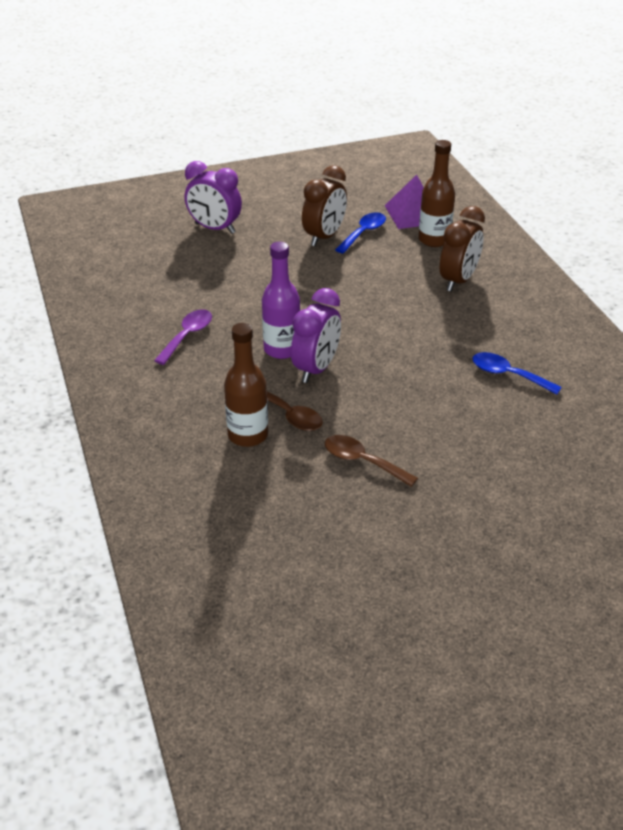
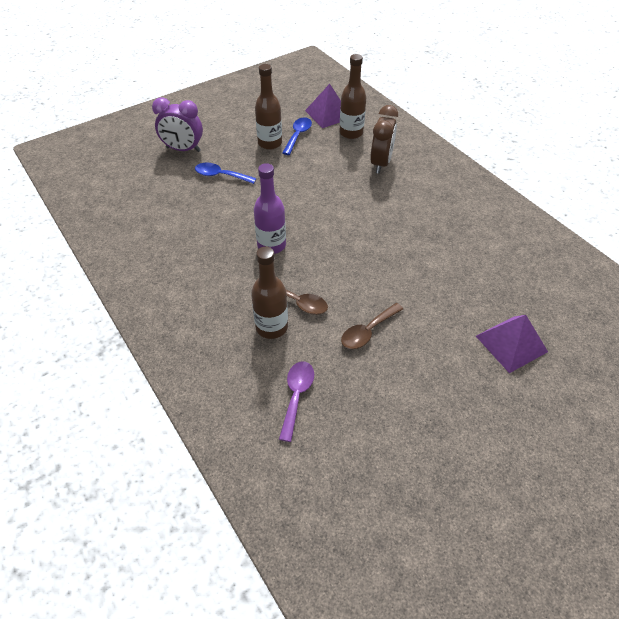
camera: 15 degrees left, 10 degrees up
(187, 336) = (193, 247): purple spoon -> purple spoon (296, 396)
(316, 368) = (304, 257): purple clock -> none
(324, 237) = (270, 143): brown clock -> brown bottle
(362, 461) = (367, 331): brown spoon -> brown spoon turned 60 degrees counterclockwise
(508, 375) = (445, 235): blue spoon -> blue spoon (220, 175)
(540, 508) = (511, 343): none -> purple pyramid

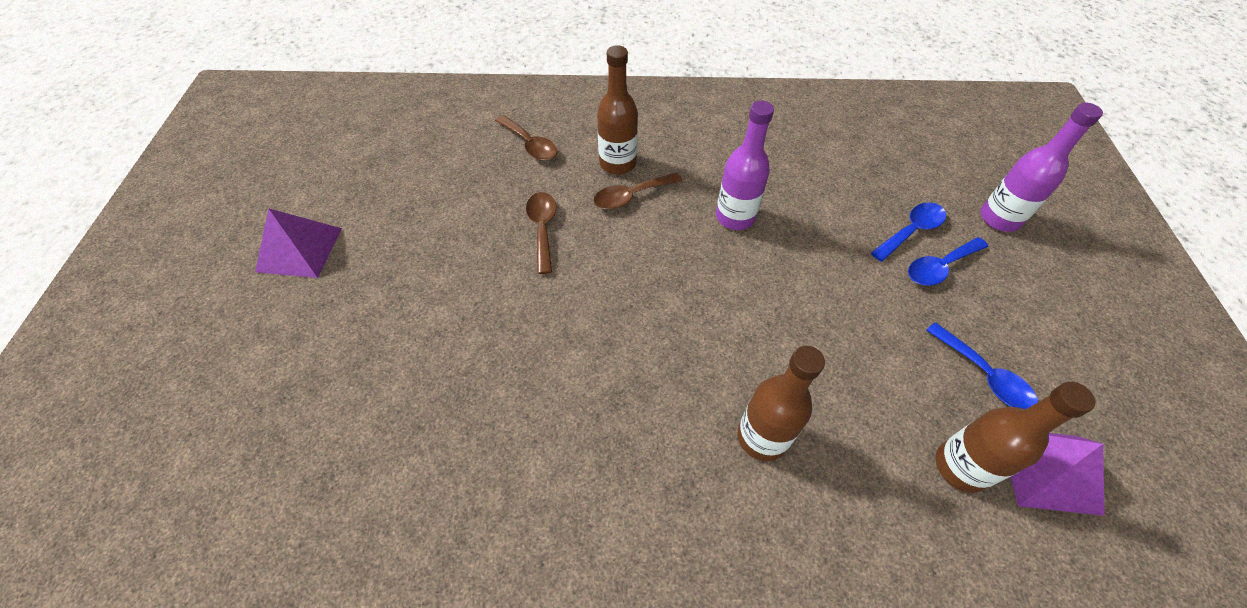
camera: 125 degrees right, 5 degrees up
(183, 149) = (999, 218): purple clock -> purple bottle
(241, 161) = (939, 267): none -> blue spoon
(270, 143) = (975, 324): brown bottle -> brown bottle (762, 437)
(296, 396) = (530, 145): purple spoon -> brown spoon
(381, 163) = (836, 451): brown clock -> none
(511, 343) = (399, 343): purple pyramid -> purple pyramid (300, 249)

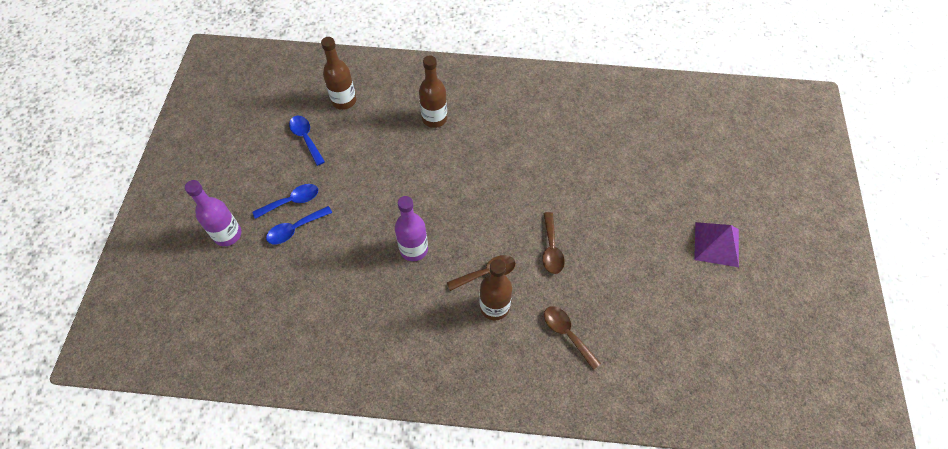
camera: 175 degrees left, 5 degrees up
(1048, 469) = (303, 97): purple pyramid -> none

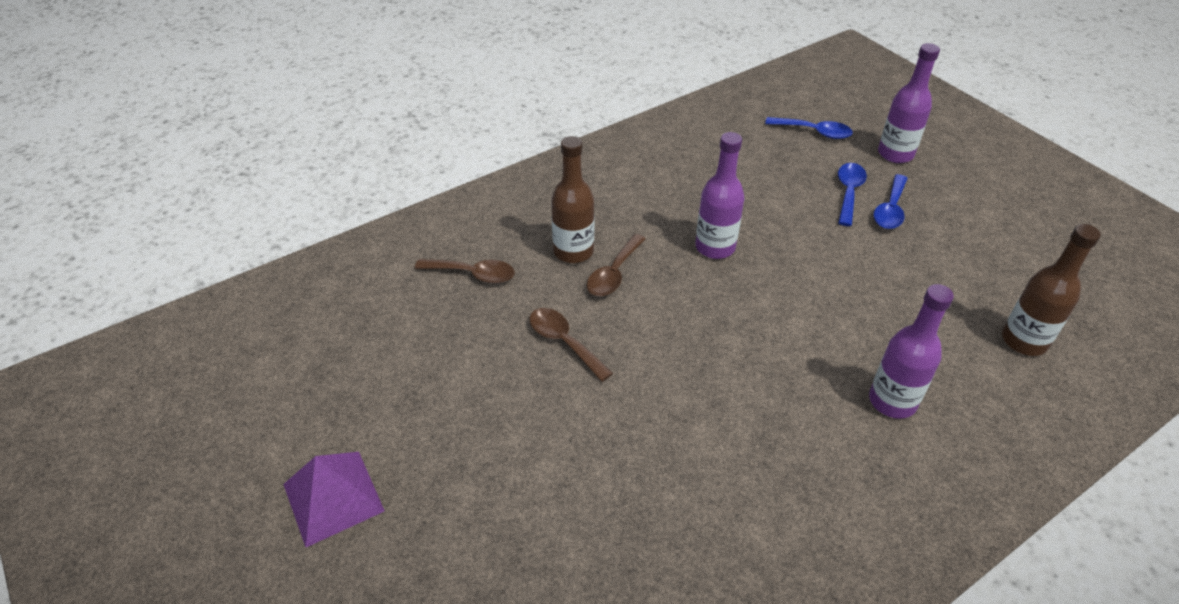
camera: 140 degrees right, 15 degrees down
(306, 138) = (983, 271): blue spoon -> blue spoon (814, 132)
(434, 118) = (892, 401): brown bottle -> purple bottle

